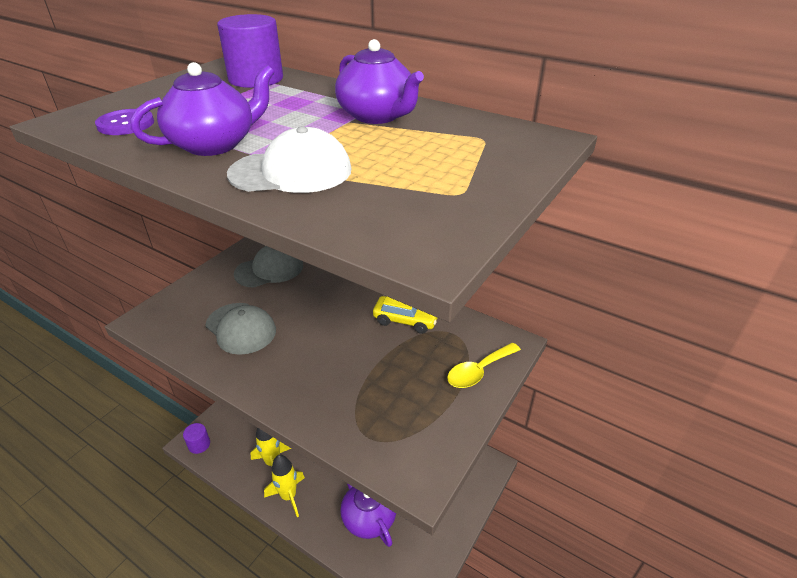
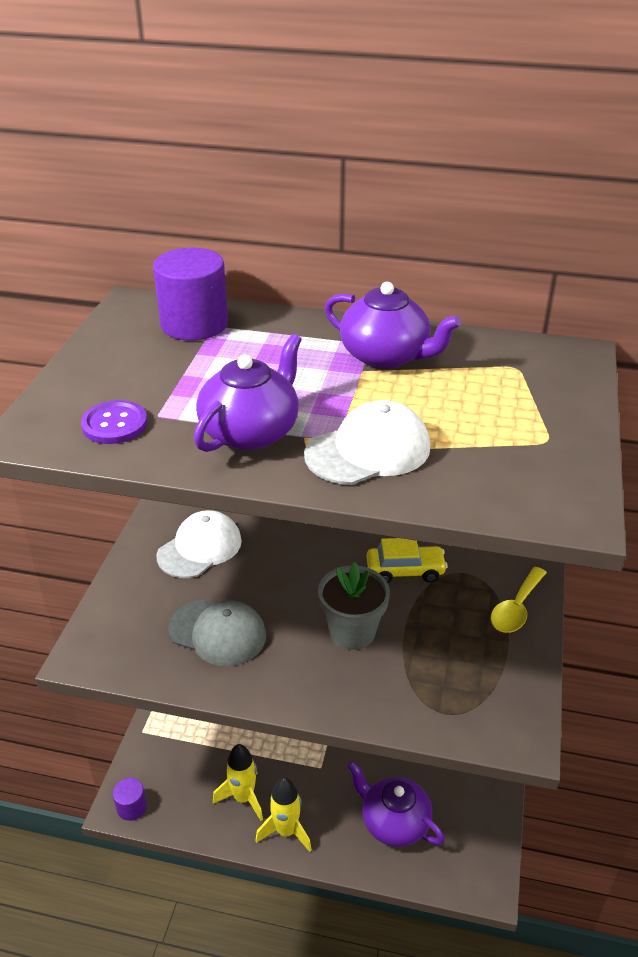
camera: 20 degrees left, 0 degrees up
(269, 269) = (200, 548): grey cap -> white cap
(336, 354) = (352, 632): none -> grey flower pot

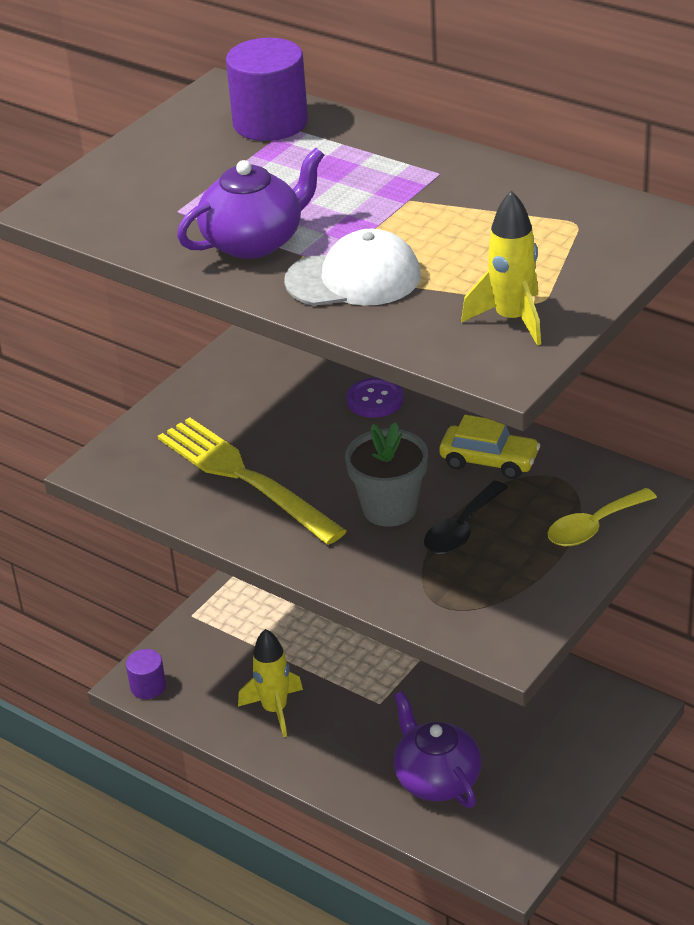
camera: 25 degrees right, 0 degrees up
(115, 424) = (133, 213): purple button -> purple button (375, 400)
(200, 548) = (270, 390): white cap -> none
(218, 632) = (245, 477): grey cap -> yellow fork
(286, 831) = (307, 754): yellow rocket -> yellow rocket (512, 319)
(386, 356) = (445, 189): purple teapot -> none
(419, 636) = (461, 529): none -> black spoon

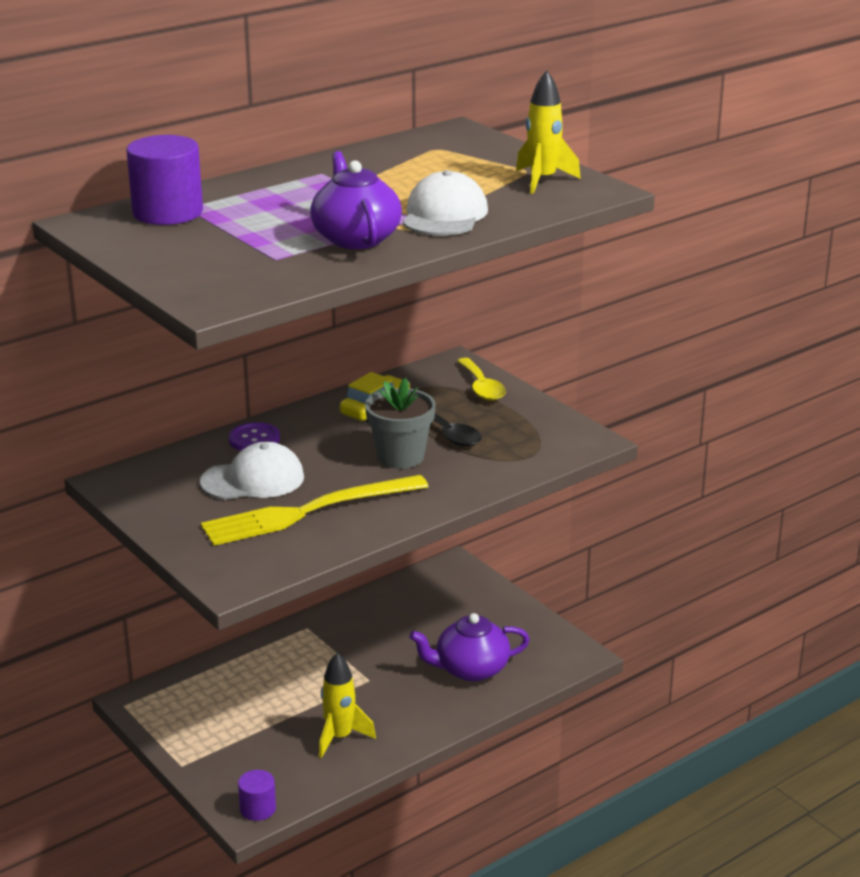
camera: 75 degrees left, 10 degrees down
(292, 424) = (253, 480): none -> white cap

